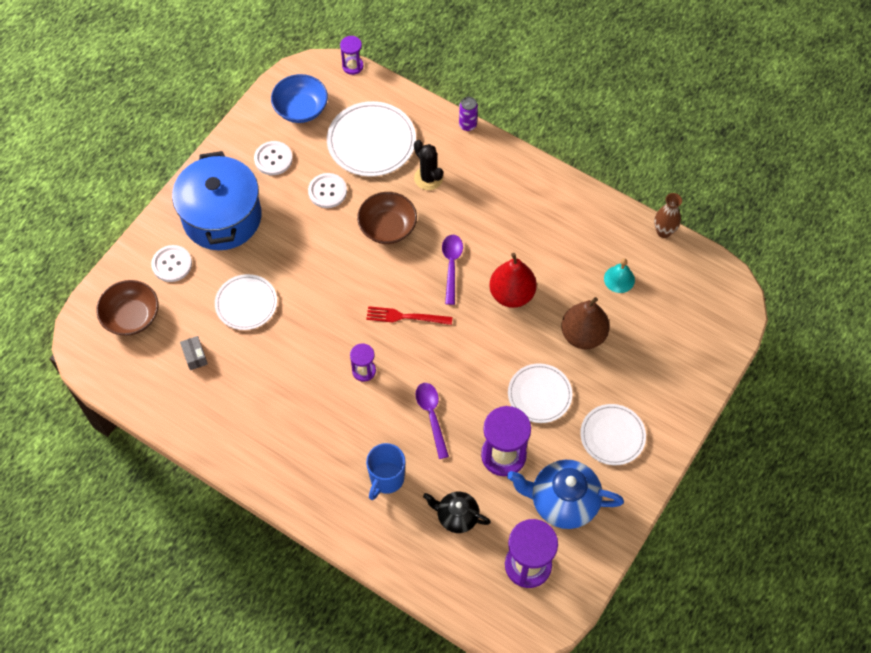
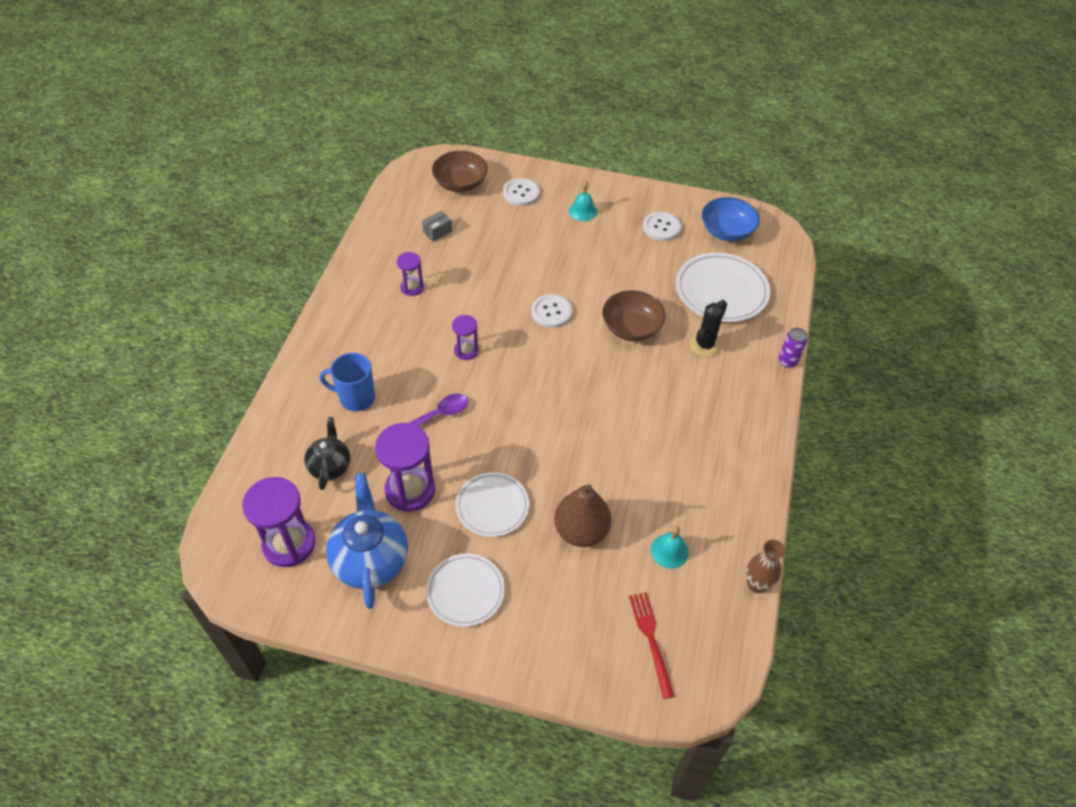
camera: 70 degrees right, 10 degrees down
(222, 217) = (583, 211): blue pot -> turquoise bell
(246, 303) = (503, 250): white plate -> none
(327, 191) = (647, 273): white button -> white button (551, 312)
(352, 66) = (798, 255): purple hourglass -> purple hourglass (412, 287)
(406, 317) = (538, 368): red fork -> red fork (651, 640)
(451, 266) = (612, 390): purple spoon -> none
(512, 294) = (603, 451): red pear -> none

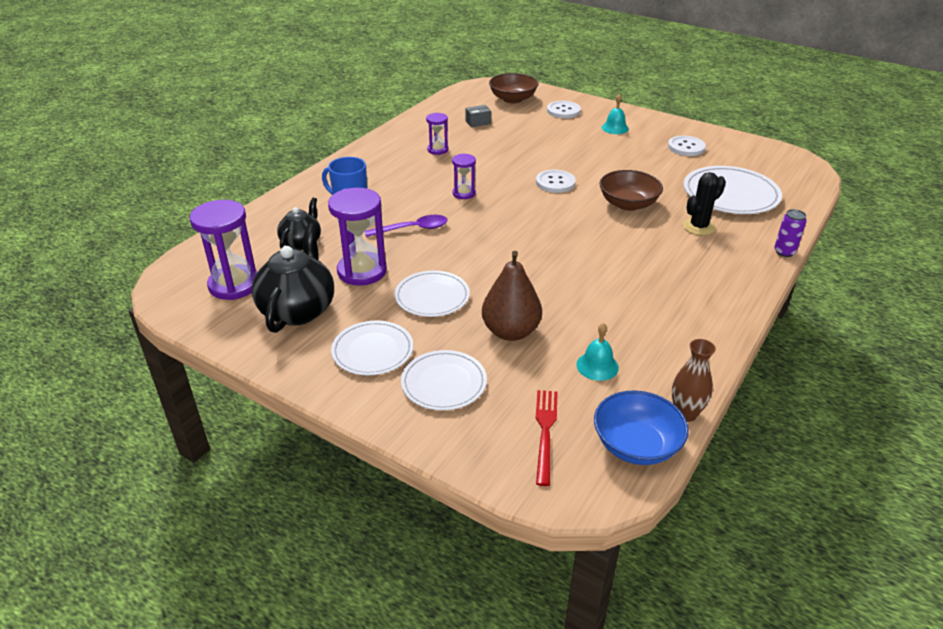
camera: 20 degrees right, 15 degrees down
(370, 559) = (298, 310): blue teapot -> black teapot
(545, 611) = (444, 383): none -> white plate
(726, 231) = (751, 158): blue bowl -> blue bowl (636, 445)

